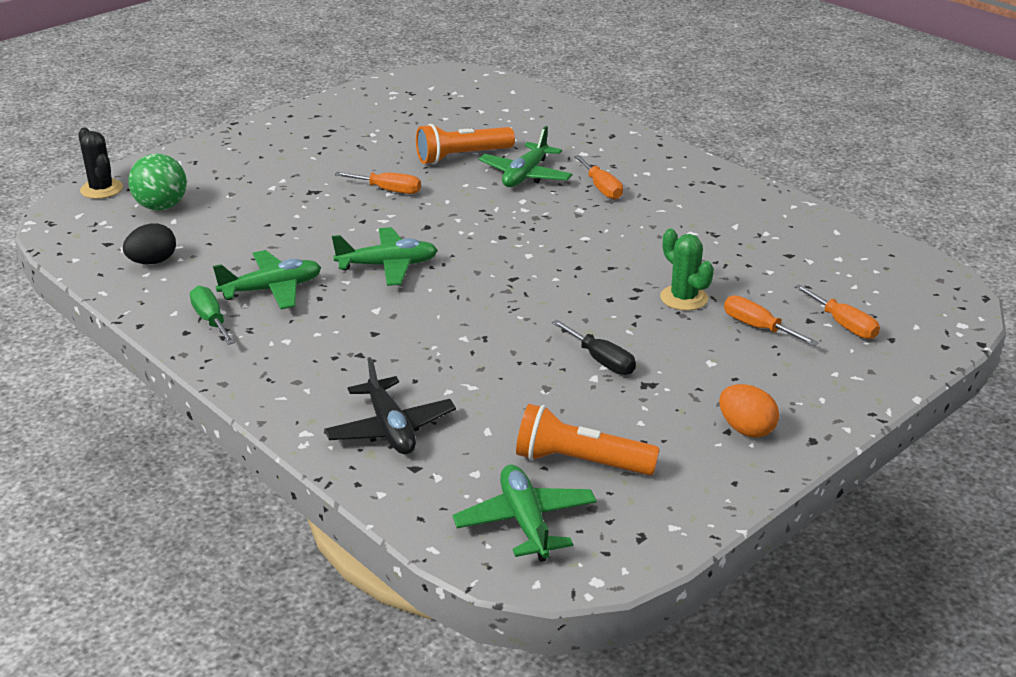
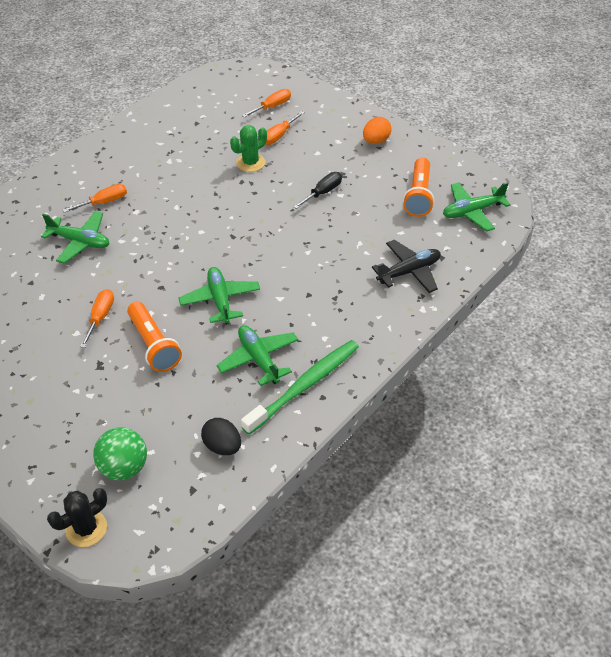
camera: 95 degrees left, 15 degrees up
(211, 320) = (305, 385): green screwdriver -> green toothbrush
(462, 156) = (43, 280): orange flashlight -> orange flashlight (154, 345)

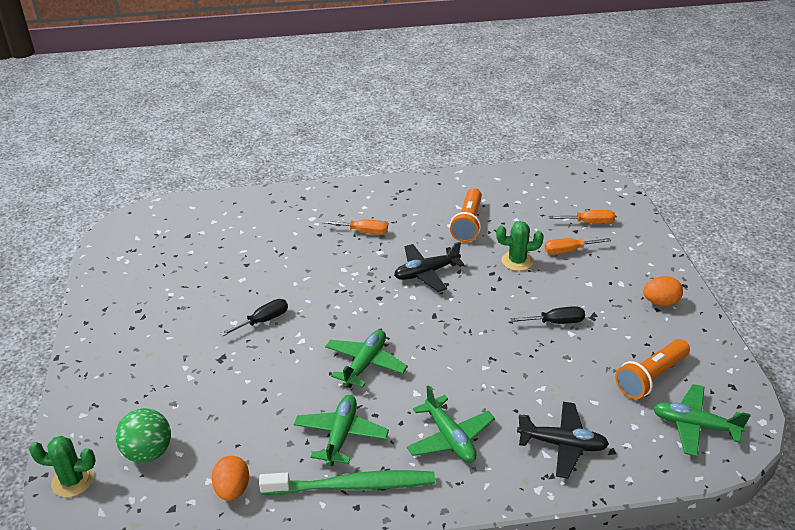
camera: 40 degrees right, 10 degrees down
(80, 242) = (313, 253): green plane -> green plane (450, 438)
(86, 528) = (73, 480): black cactus -> green cactus
(101, 317) = (263, 321): orange screwdriver -> black screwdriver
(154, 345) = (275, 368): orange flashlight -> orange flashlight (468, 223)
(192, 208) = (426, 273): none -> black plane
(223, 446) = (232, 489): black egg -> orange egg

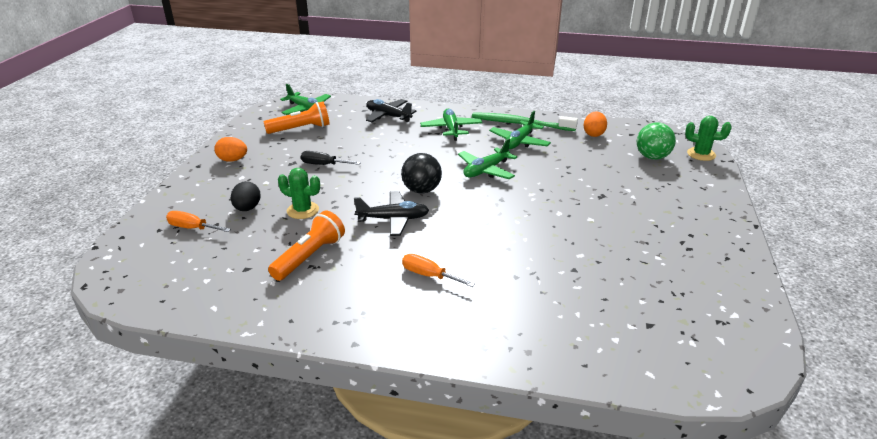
camera: 160 degrees left, 5 degrees down
(263, 321) = (562, 214): black screwdriver -> none
(422, 314) = (421, 190): none -> black ball
(568, 251) = (247, 208): orange screwdriver -> black egg

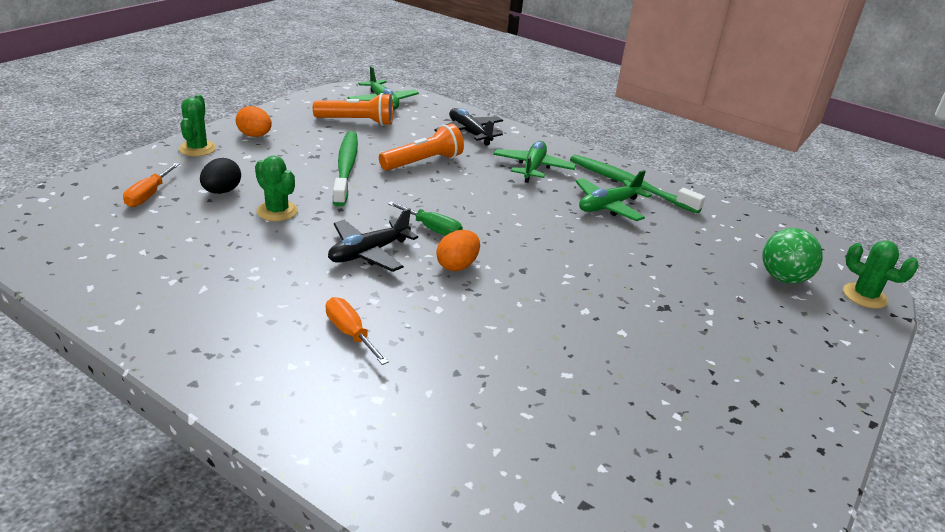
camera: 20 degrees right, 0 degrees up
(192, 228) = (148, 195): orange screwdriver -> orange screwdriver turned 120 degrees counterclockwise
(197, 182) = (197, 149): none -> green cactus
(309, 256) = (237, 265): orange flashlight -> orange flashlight (423, 162)
(323, 165) = (346, 167): black screwdriver -> green toothbrush
(393, 219) = (368, 253): black plane -> black plane turned 120 degrees clockwise
(421, 190) = (432, 229): black ball -> green screwdriver
(486, 170) = (533, 229): green plane -> none
(593, 134) = (721, 224): orange egg -> orange egg (457, 265)

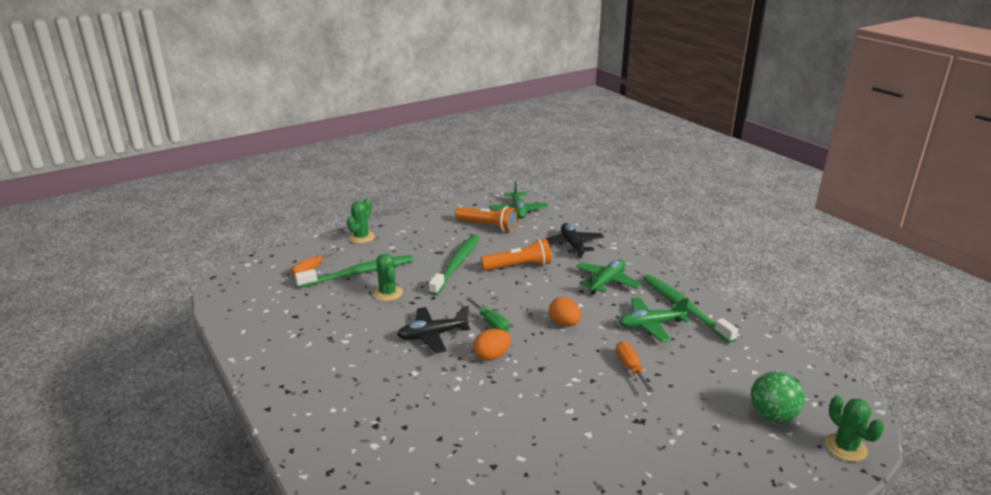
camera: 25 degrees right, 5 degrees down
(222, 191) = (359, 273): black egg -> green toothbrush
(255, 135) = (406, 231): orange egg -> orange egg (564, 324)
(350, 333) = (384, 394): orange screwdriver -> orange screwdriver (630, 368)

